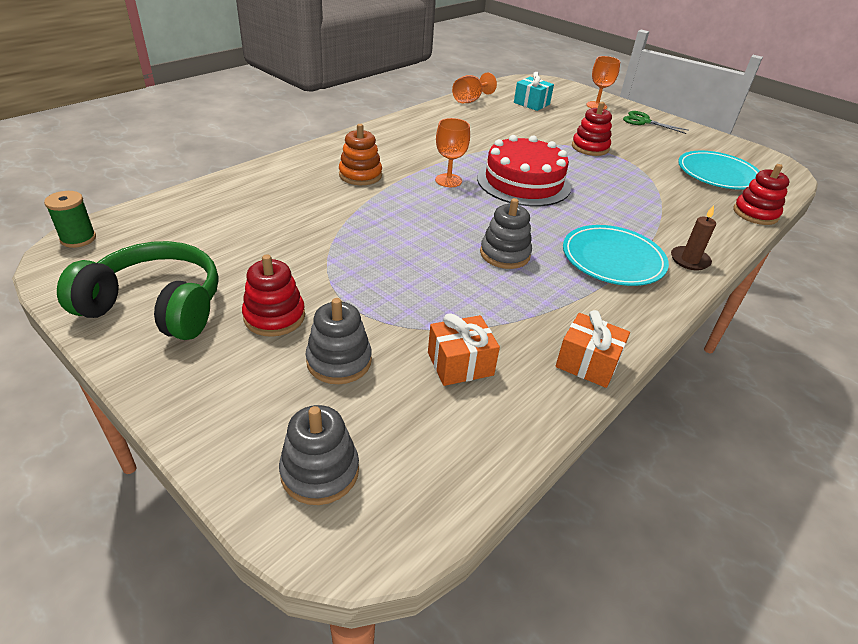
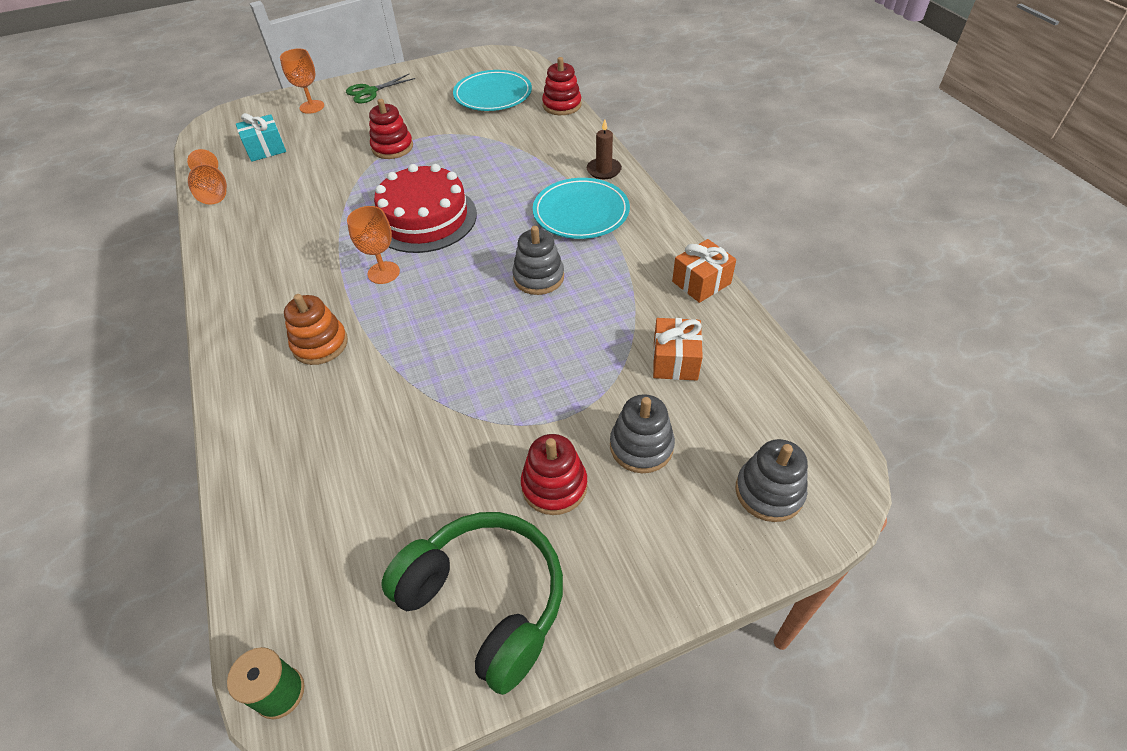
camera: 60 degrees left, 10 degrees up
(156, 306) = (486, 601): green headphones -> green headphones turned 90 degrees clockwise

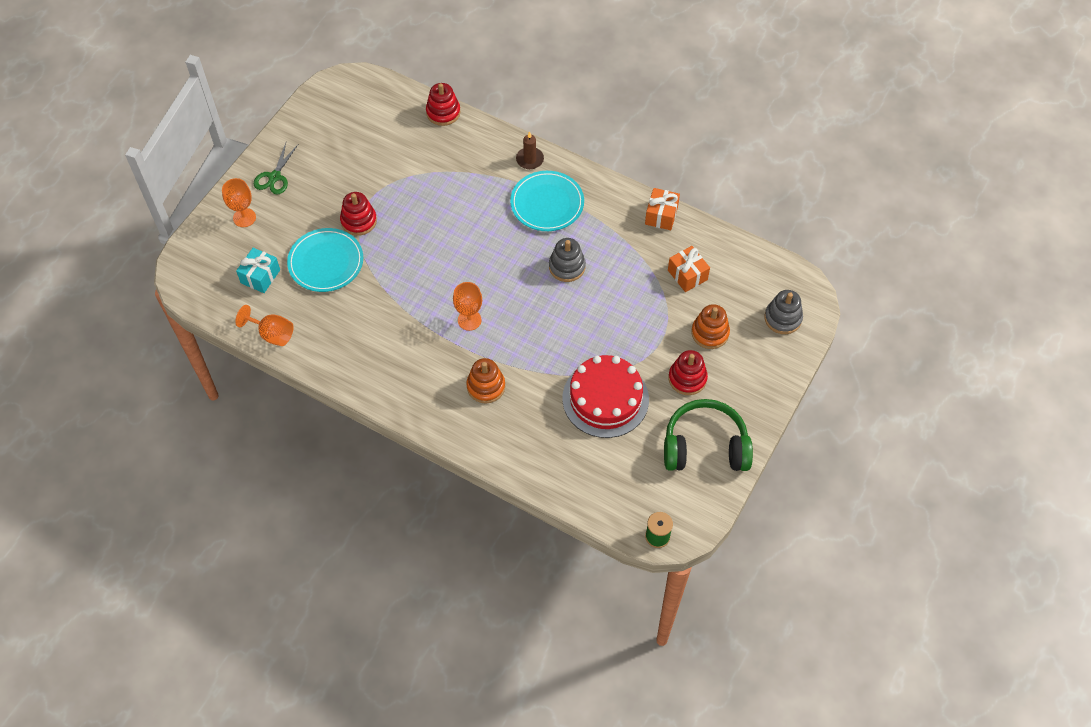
camera: 40 degrees left, 10 degrees up
(425, 218) = (450, 266): red cake -> red cake (605, 399)
(493, 95) = (379, 129): turquoise plate -> turquoise plate (326, 262)
(641, 446) = (710, 333): grey stacking toy -> orange stacking toy

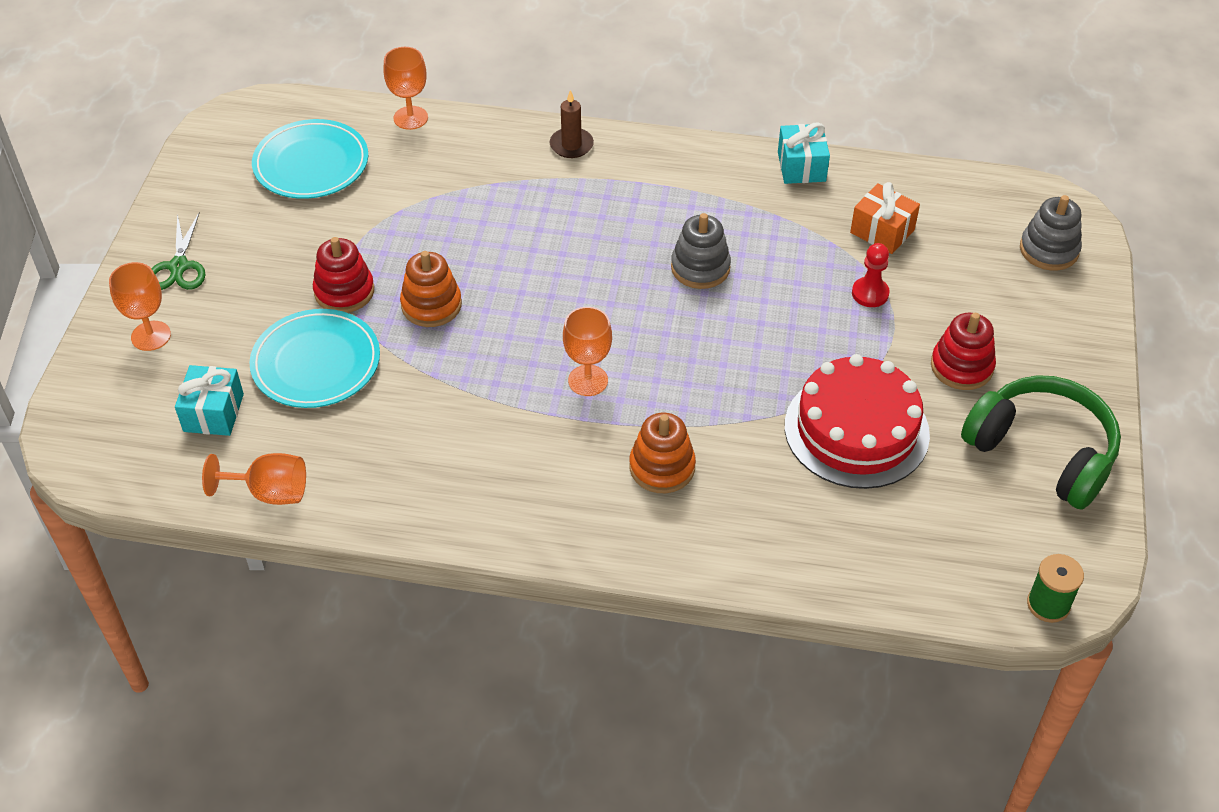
camera: 20 degrees left, 10 degrees down
(443, 112) = (410, 118): red stacking toy -> orange goblet
(547, 203) = (626, 194): turquoise plate -> turquoise plate (311, 164)
(658, 314) = (870, 293): none -> red pawn
(661, 215) = (801, 166): orange gift -> turquoise gift
(705, 446) = (1042, 451): green headphones -> green headphones turned 60 degrees clockwise
(710, 333) = (958, 297): orange stacking toy -> orange stacking toy (431, 305)

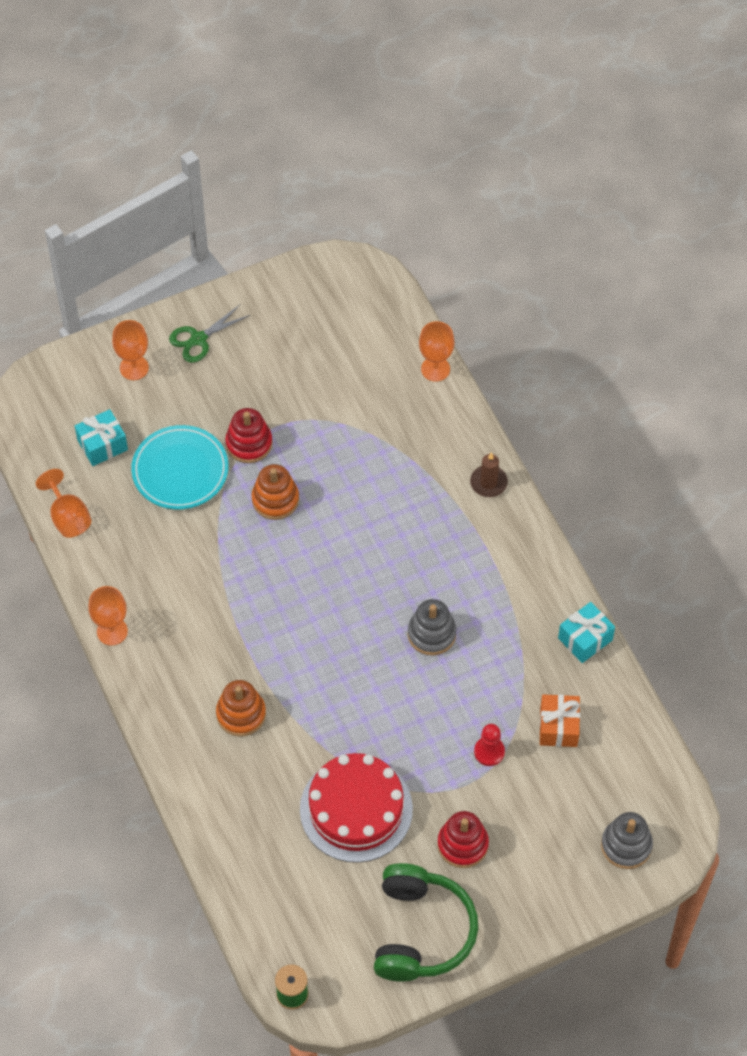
camera: 55 degrees right, 10 degrees up
(311, 164) = (344, 343): turquoise plate -> none
(588, 380) = (280, 629): orange goblet -> orange goblet (112, 631)

